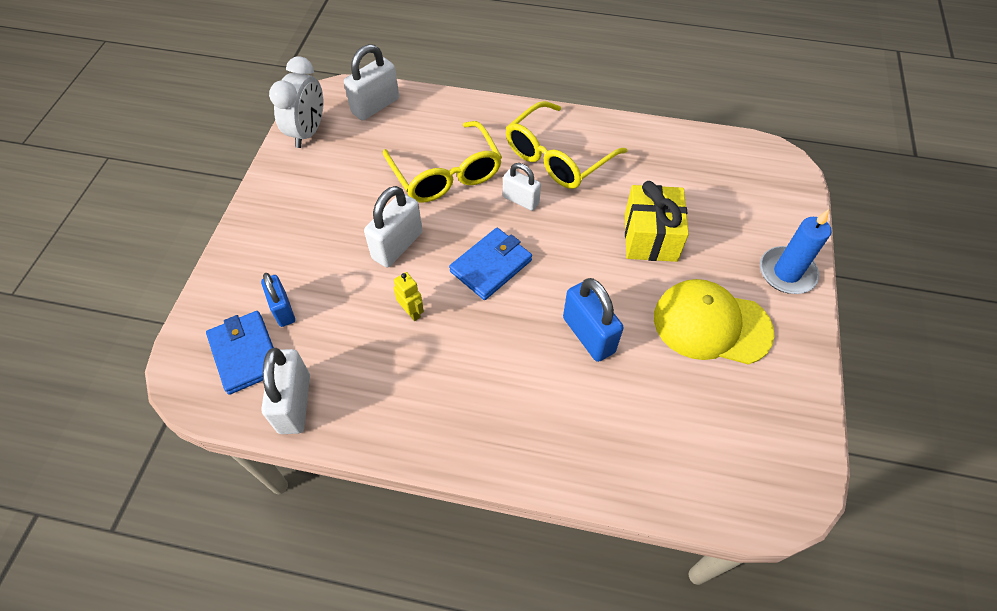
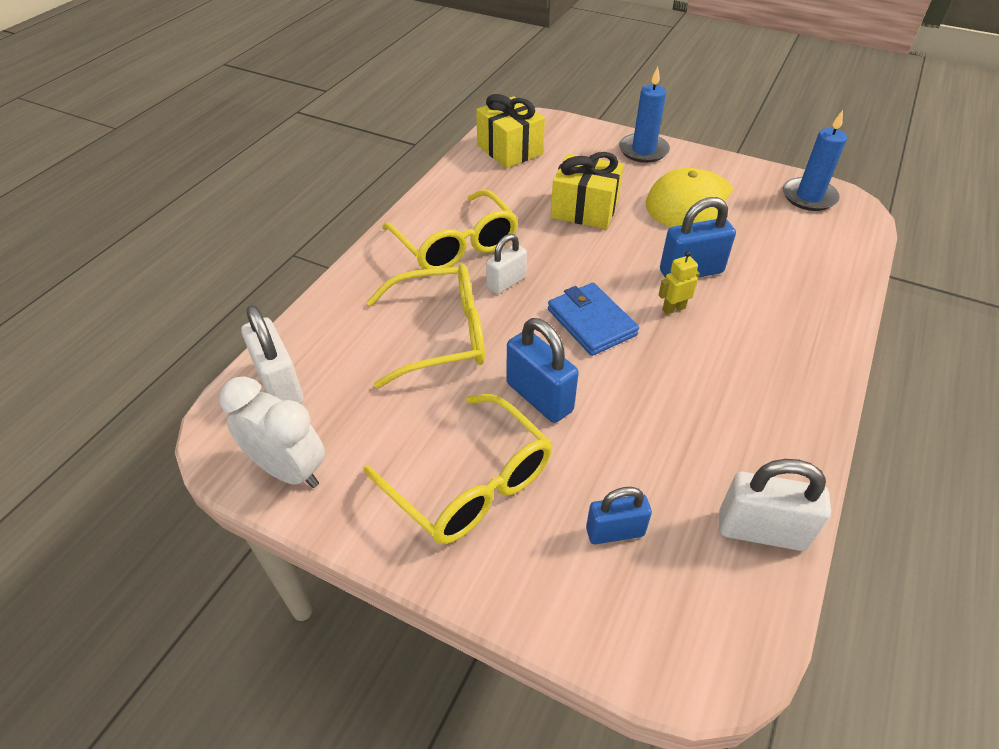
camera: 75 degrees left, 10 degrees down
(245, 354) = (681, 584): blue wallet -> none
(311, 222) = (470, 484): none -> yellow glasses
(397, 245) = (539, 397): white padlock -> blue padlock
(412, 312) = (641, 398): yellow robot -> yellow robot (673, 309)
(722, 162) = (509, 150): none -> yellow gift
(781, 448) = (809, 197): none -> blue candle

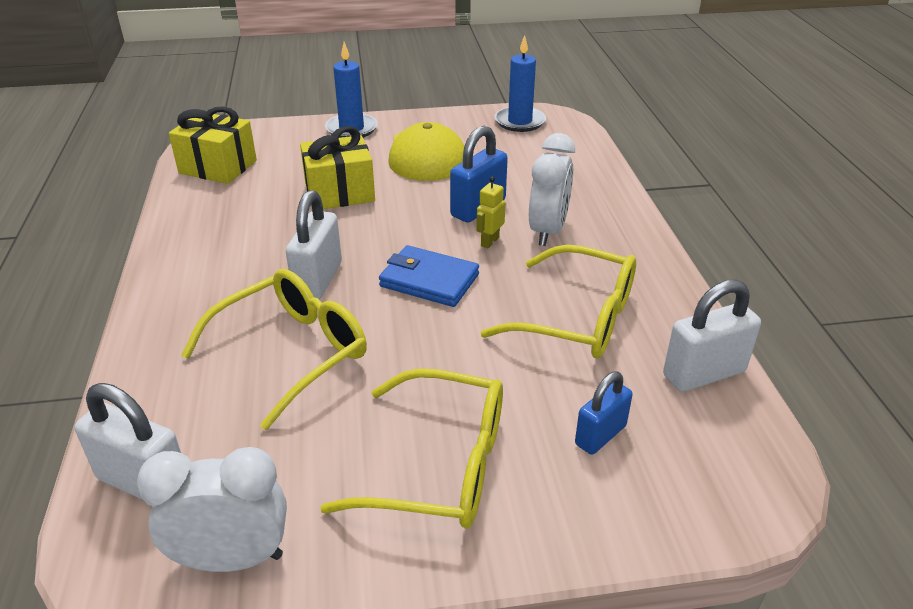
camera: 35 degrees left, 10 degrees down
(456, 245) = (235, 267): yellow glasses -> yellow glasses (578, 319)
(506, 283) = (318, 280): white padlock -> white padlock, size x1.52
(539, 397) = (438, 361): blue padlock -> none
(736, 322) = (548, 231): none -> white clock

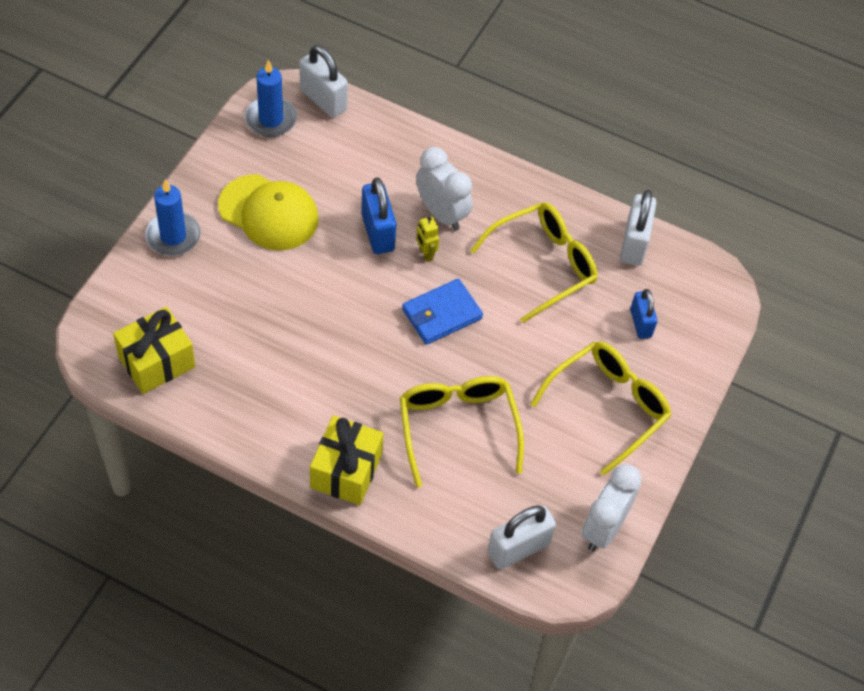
camera: 60 degrees left, 20 degrees up
(318, 280) = (389, 375): white padlock -> white padlock (323, 100)
(339, 193) = (278, 302): yellow gift -> yellow gift (346, 471)

